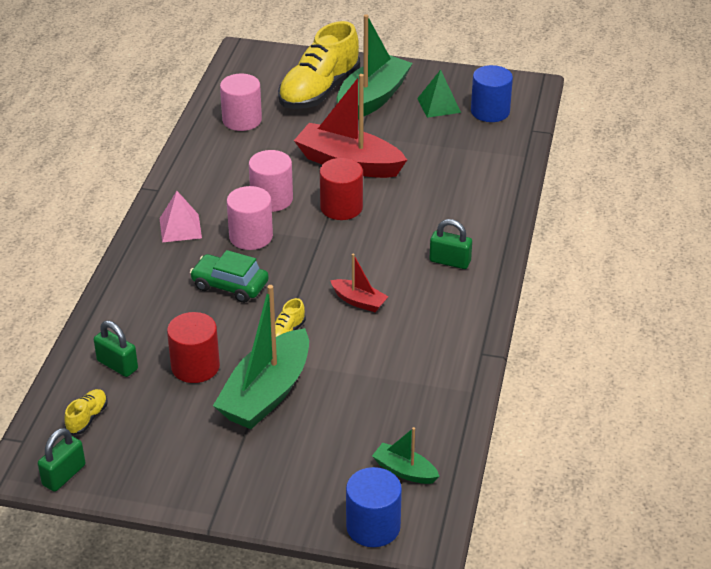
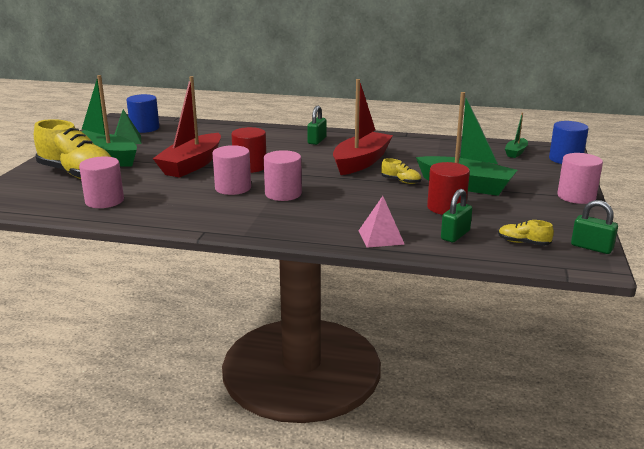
camera: 90 degrees left, 15 degrees down
(180, 228) = (267, 219): pink pyramid -> pink pyramid (381, 237)
(217, 500) = (576, 196): none -> pink cylinder
(230, 285) = (346, 199): green car -> none
(359, 301) = (361, 162): red boat -> red boat, size x2.07

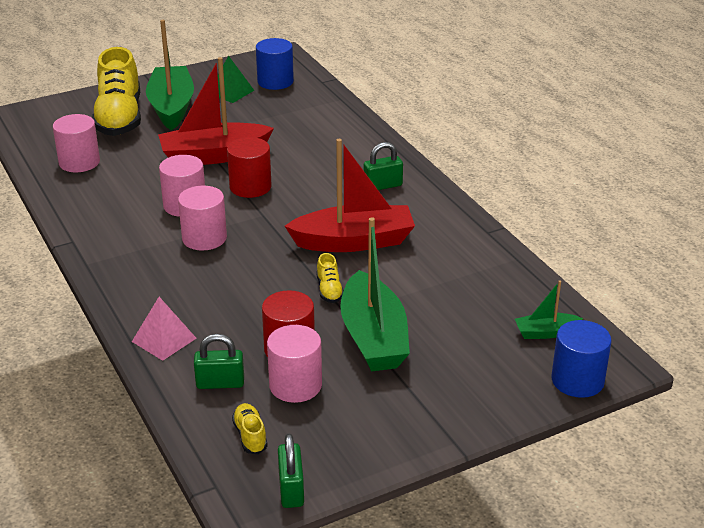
camera: 50 degrees right, 10 degrees up
(576, 196) = (443, 431): pink cylinder -> pink cylinder (295, 385)

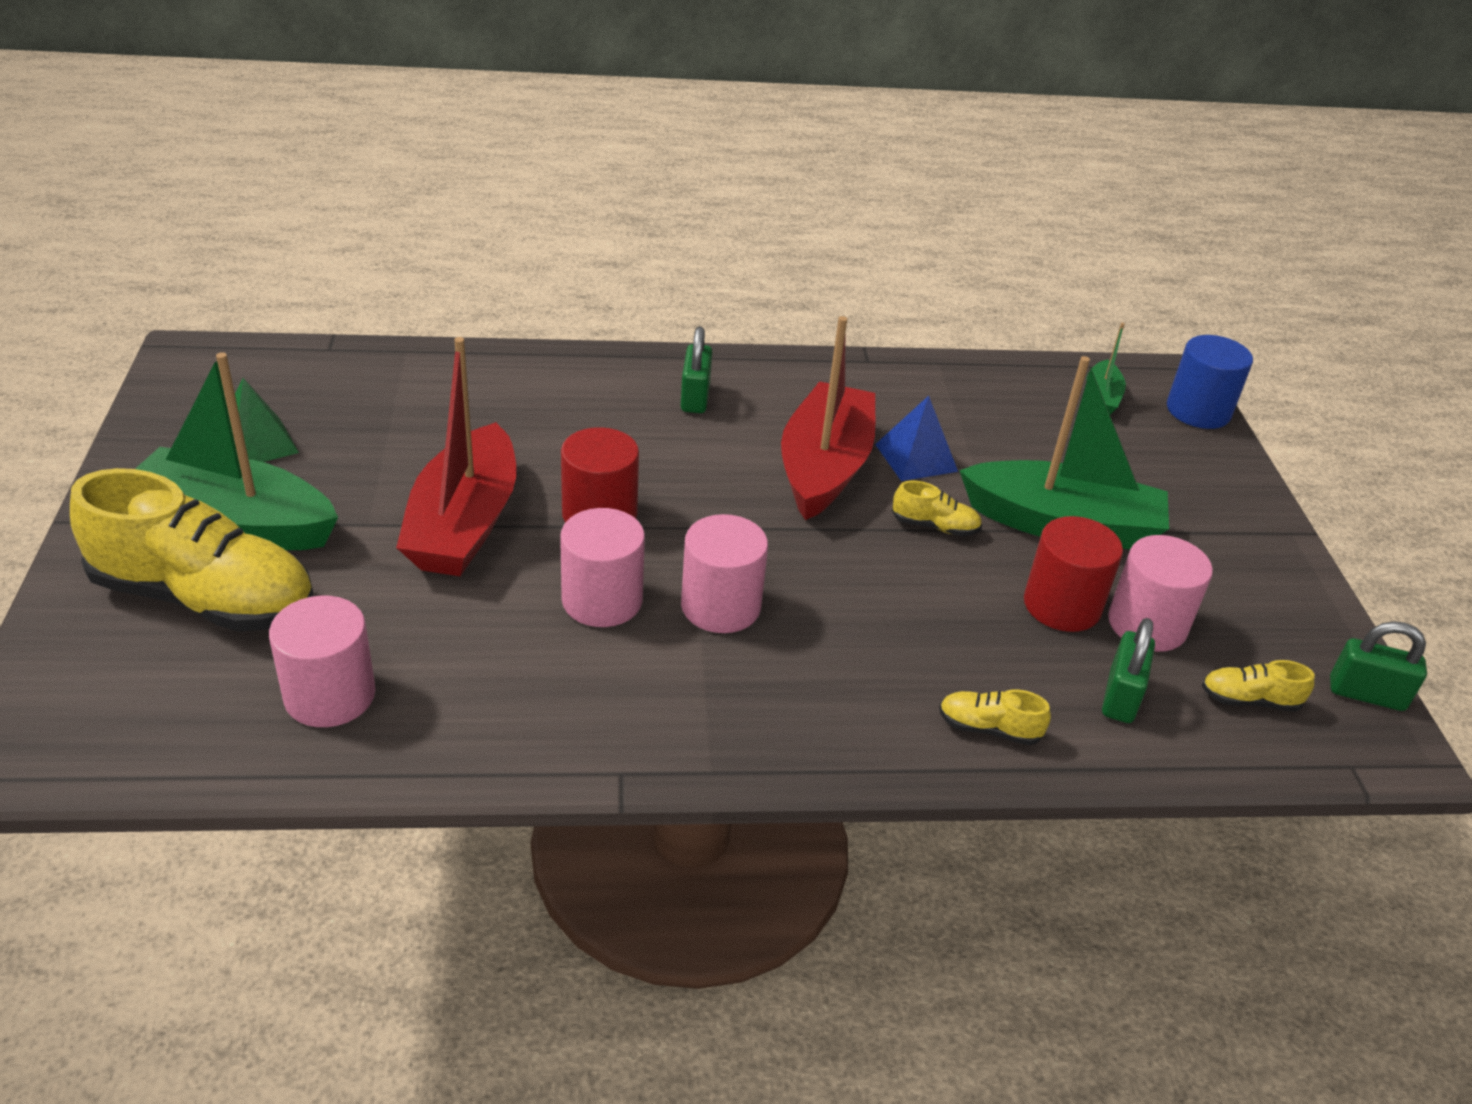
camera: 70 degrees left, 5 degrees up
(164, 339) = (988, 729): pink pyramid -> yellow shoe
(275, 81) = (275, 389): blue cylinder -> none
(395, 270) = (916, 457): none -> blue pyramid

